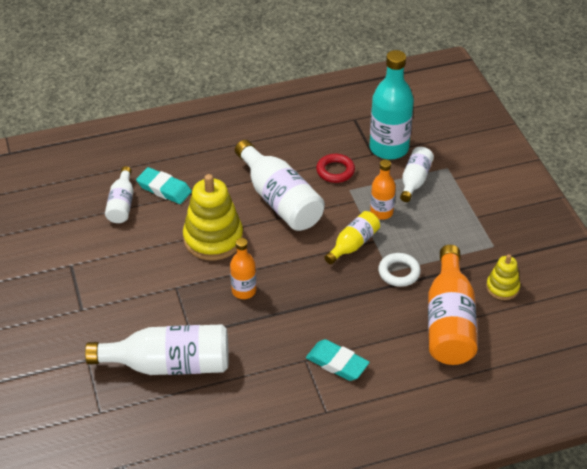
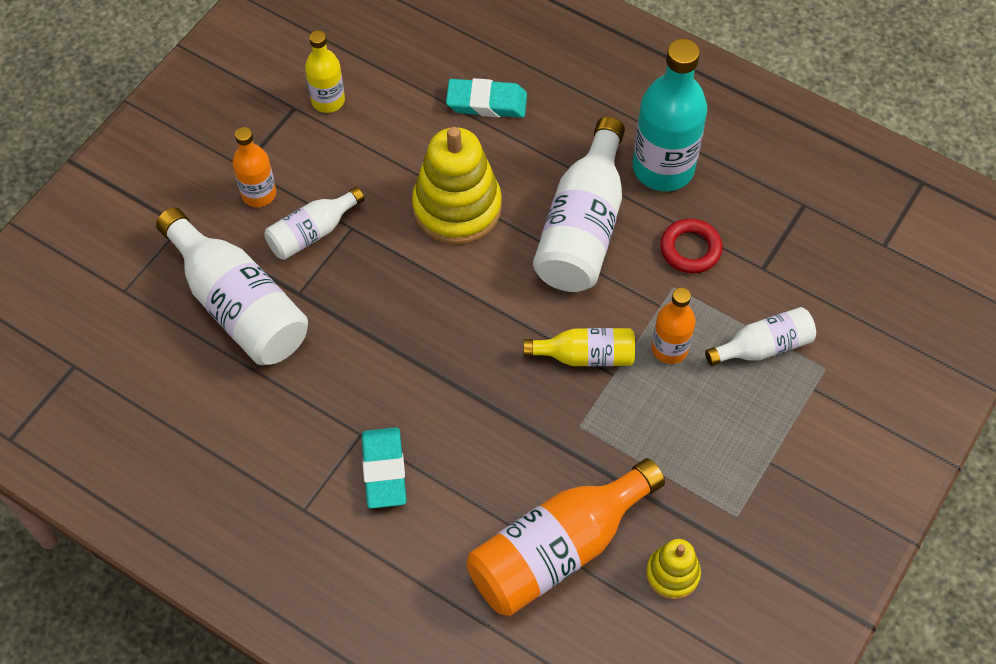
camera: 50 degrees right, 15 degrees up
(84, 248) = (328, 101): none -> yellow bottle
(121, 204) = (424, 82): white bottle -> white bottle (312, 233)
(164, 189) = (486, 102): turquoise eraser -> turquoise eraser turned 75 degrees counterclockwise
(244, 291) = (407, 296): orange bottle -> orange bottle (259, 194)
(389, 148) = (791, 278): turquoise bottle -> turquoise bottle (663, 168)
(399, 272) = (587, 437): white ring -> none

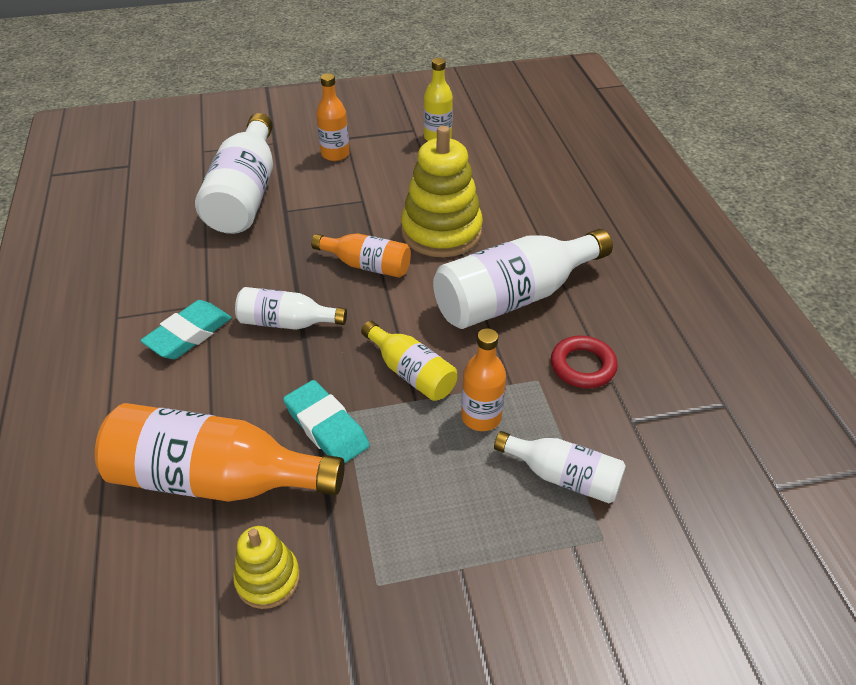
camera: 45 degrees right, 15 degrees down
(312, 233) = (336, 189): white bottle -> white bottle (287, 322)
(439, 290) = (367, 265): none -> orange bottle
(486, 102) = (537, 193): turquoise eraser -> turquoise eraser (326, 427)
(663, 168) = (624, 303): turquoise bottle -> none

